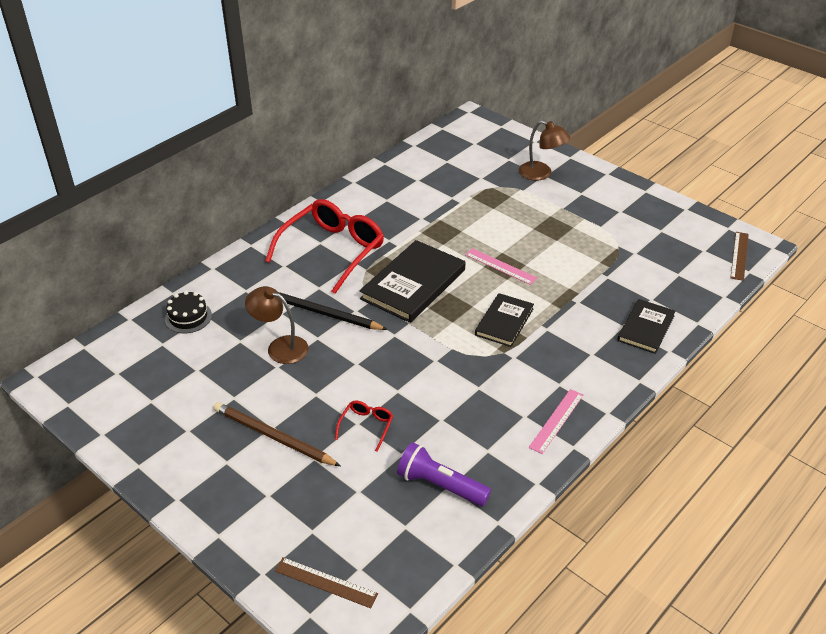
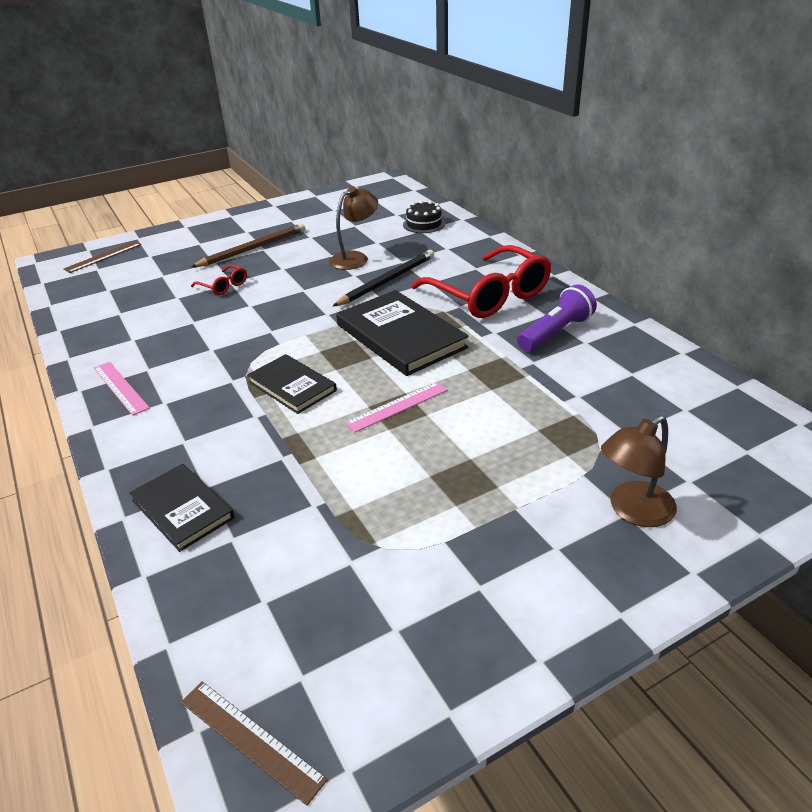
camera: 110 degrees right, 5 degrees down
(440, 485) = (125, 310): purple flashlight -> purple flashlight (555, 333)

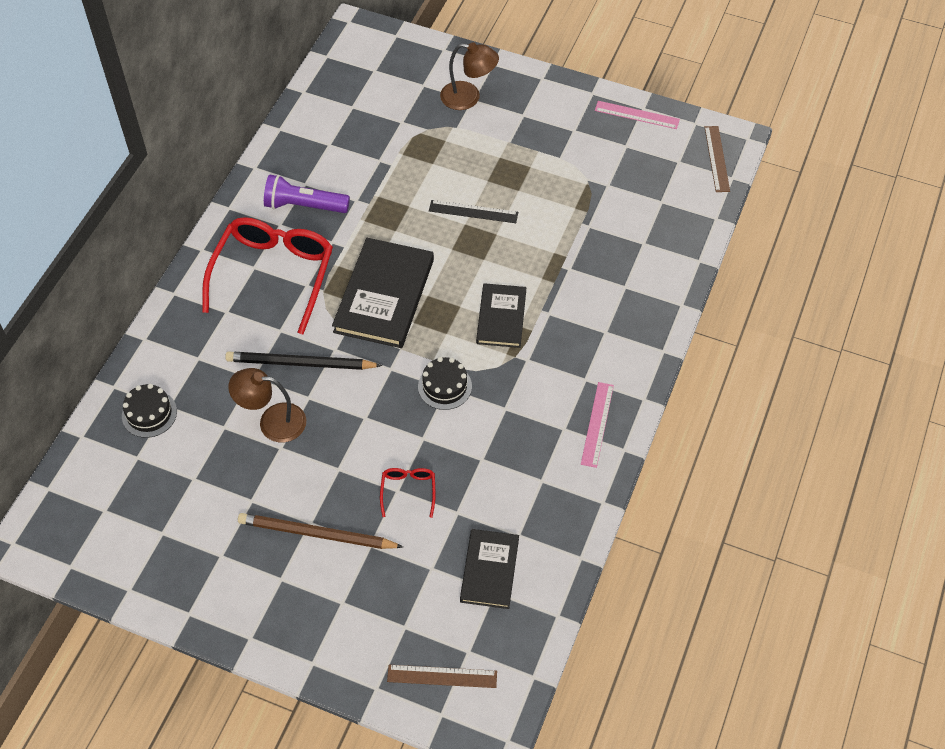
camera: 130 degrees left, 20 degrees up
(182, 509) = (649, 282): black book -> black book (489, 570)
(274, 330) = (445, 386): none -> black cake
(397, 406) = (470, 244): pink ruler -> pink ruler (637, 115)
(437, 427) = (473, 211): none -> black ruler

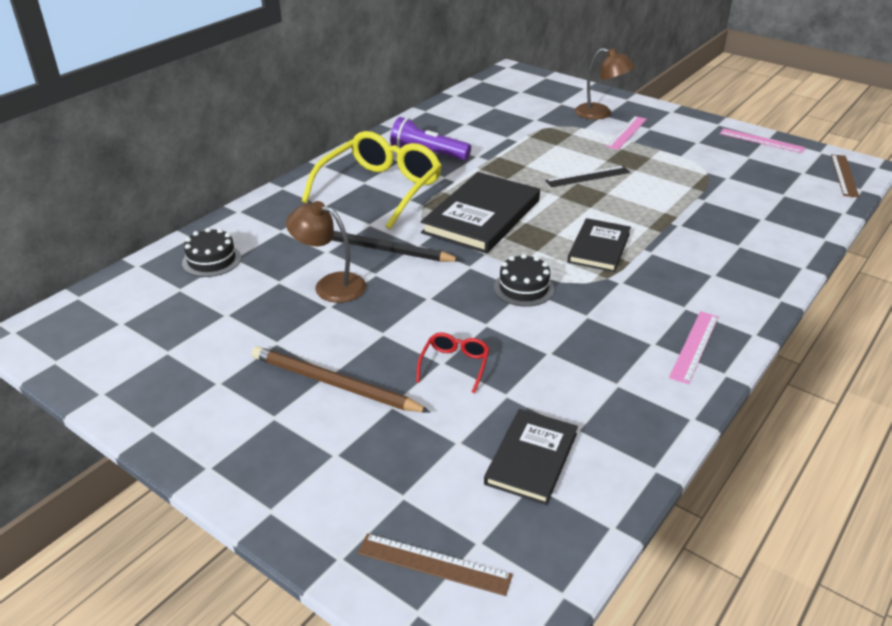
camera: 15 degrees right, 20 degrees down
(273, 275) = (380, 189): red glasses -> yellow glasses
(473, 211) = (587, 176): black ruler -> black ruler turned 45 degrees counterclockwise
(500, 127) = (626, 132): none -> pink ruler

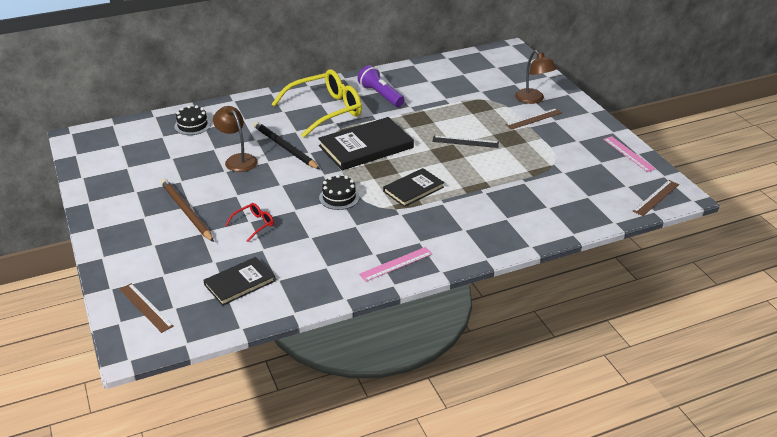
camera: 30 degrees right, 0 degrees up
(626, 132) = (533, 119): pink ruler -> brown ruler

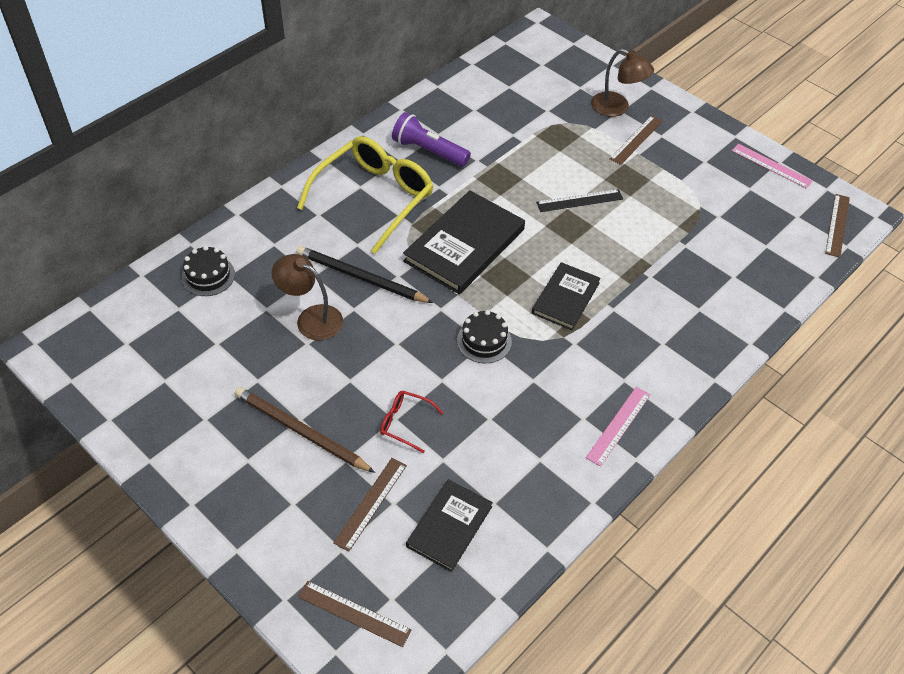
camera: 25 degrees left, 15 degrees up
(200, 258) = (371, 503): none -> brown ruler
(254, 225) = (405, 423): red glasses -> red glasses turned 90 degrees counterclockwise

